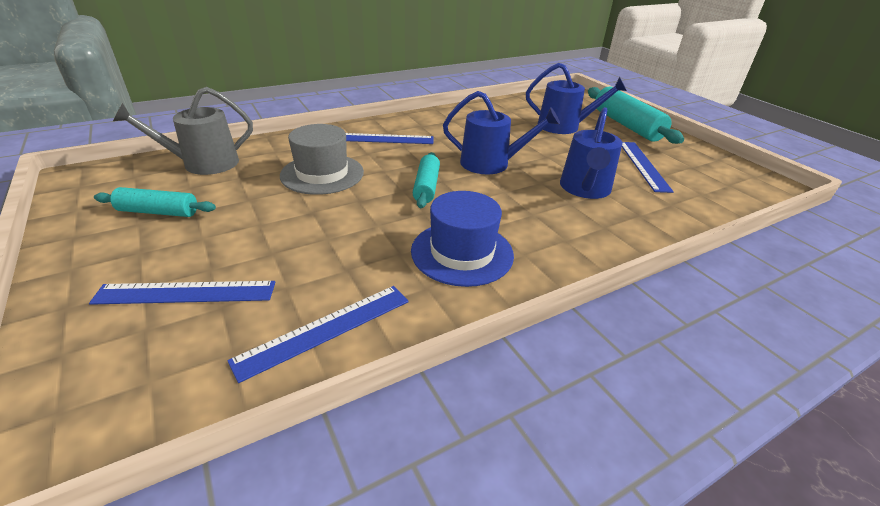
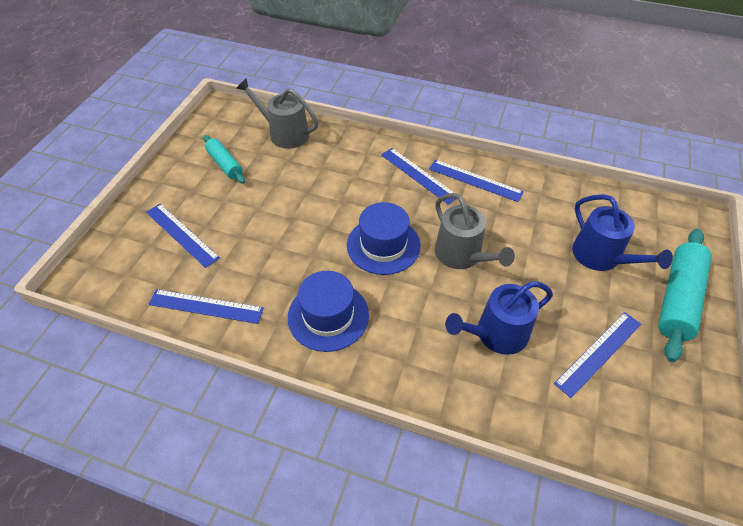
camera: 50 degrees right, 15 degrees up
(322, 174) = (336, 187): grey hat -> none
(426, 187) = (383, 245): turquoise rolling pin -> blue hat
(429, 125) = (475, 180): none -> blue ruler
(491, 163) = (462, 255): blue watering can -> grey watering can

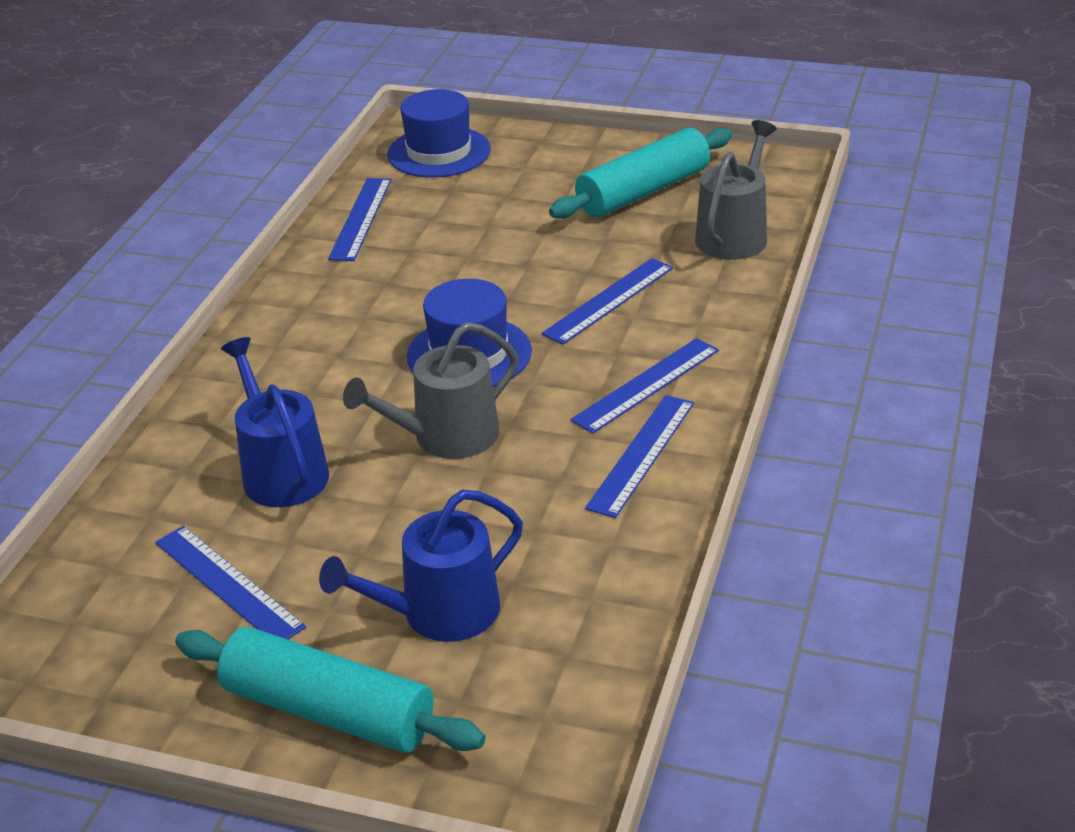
camera: 90 degrees right, 15 degrees down
(182, 234) = (489, 181): blue ruler -> blue ruler (609, 300)
(225, 164) = (643, 191): turquoise rolling pin -> turquoise rolling pin, size x1.68
(328, 316) = (334, 314): blue hat -> blue hat (439, 152)

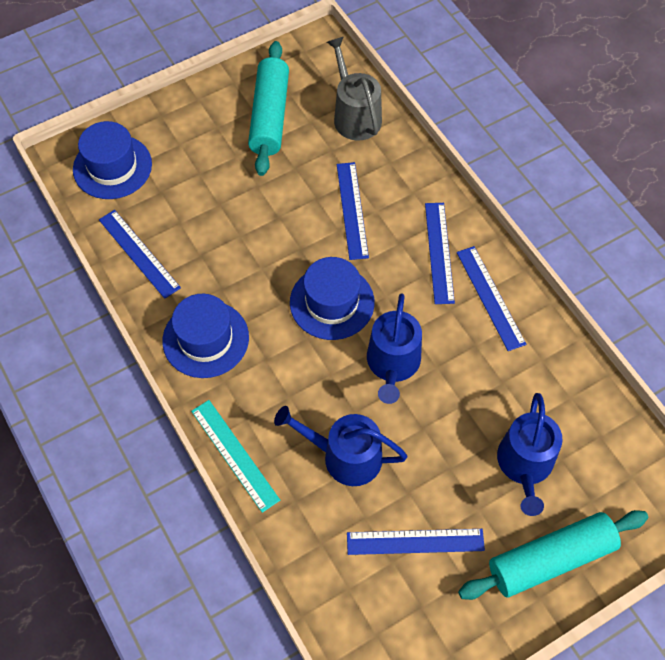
camera: 50 degrees left, 25 degrees up
(194, 401) = (234, 455): none -> turquoise ruler
(313, 307) = (205, 339): none -> blue hat
(447, 437) = (393, 364): grey watering can -> blue watering can

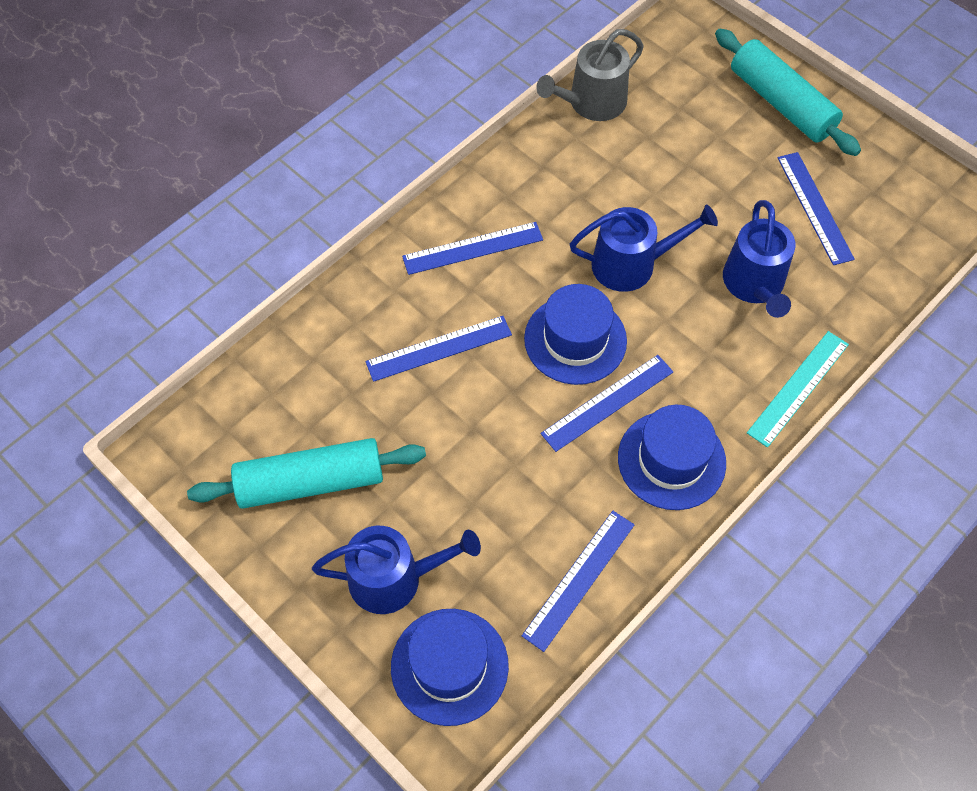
camera: 105 degrees left, 0 degrees up
(355, 116) = (287, 379): grey watering can -> grey watering can (592, 103)
(490, 297) = (517, 191): blue ruler -> blue ruler (607, 402)
(525, 465) = (698, 134): blue watering can -> blue watering can (394, 578)

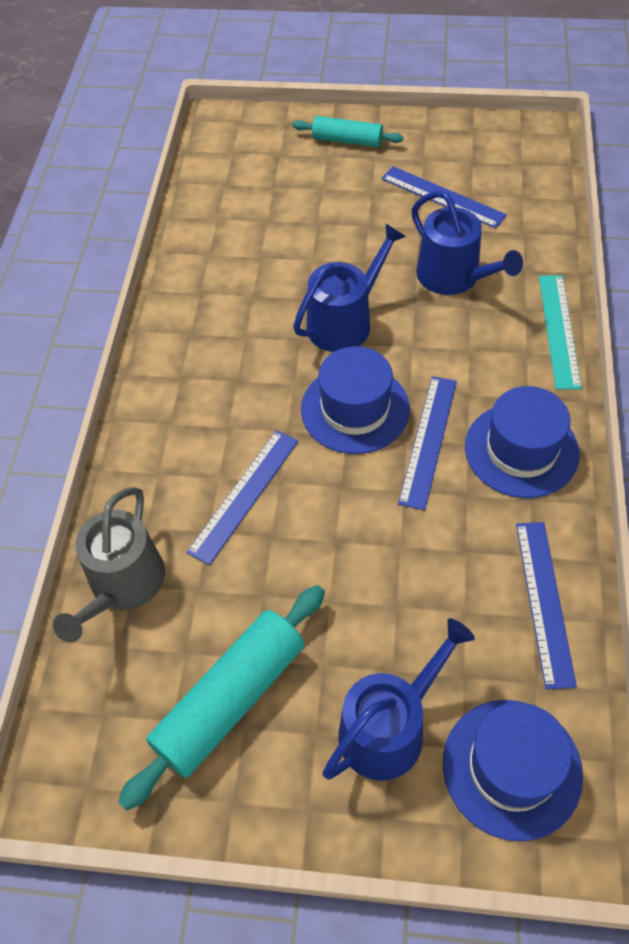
camera: 35 degrees left, 5 degrees down
(472, 248) = (199, 393): blue ruler -> none
(592, 103) = (198, 222): grey watering can -> grey watering can (123, 585)
(781, 103) = (347, 140): turquoise rolling pin -> turquoise rolling pin, size x0.59

